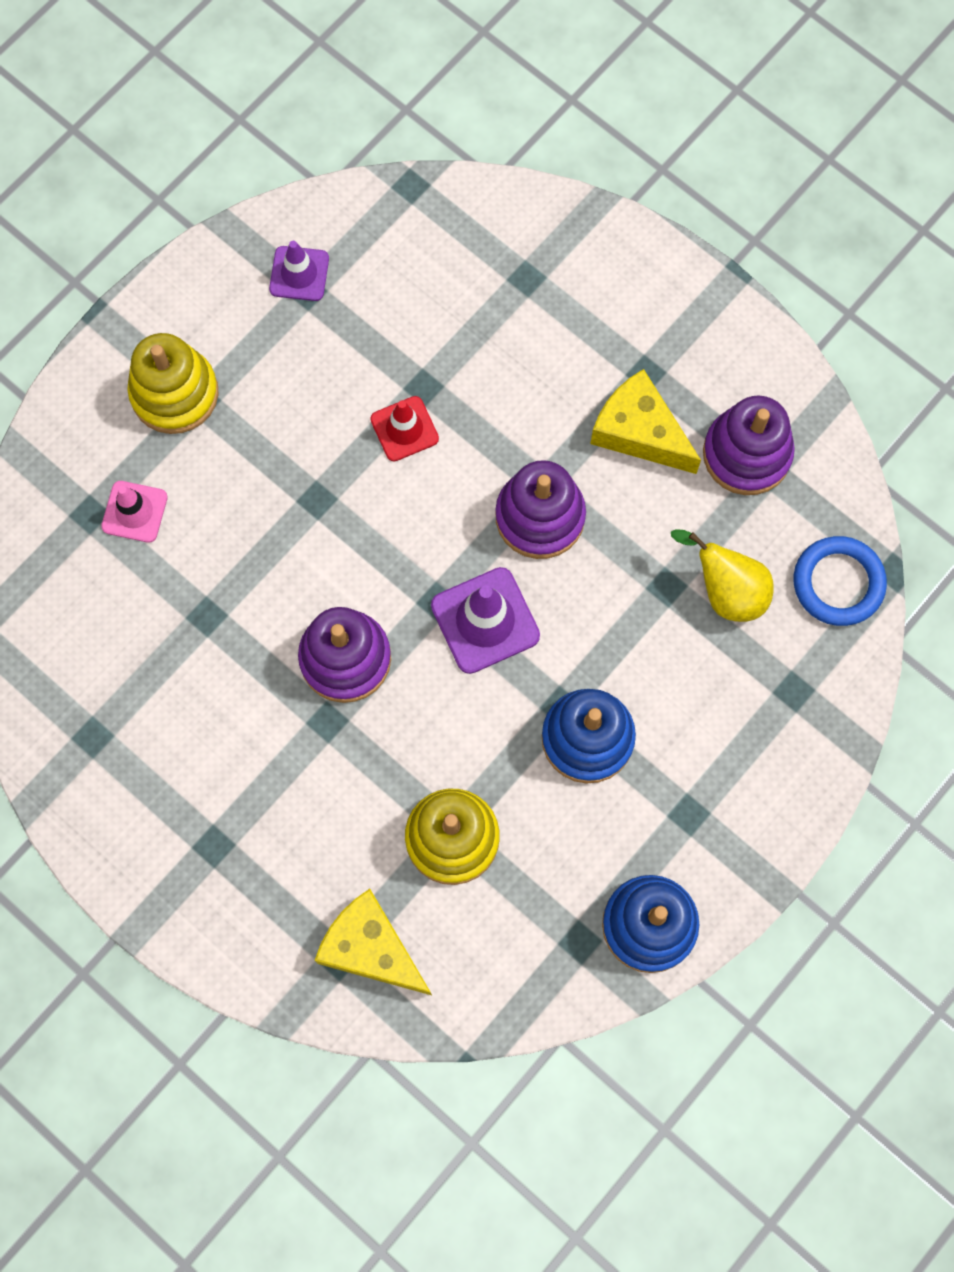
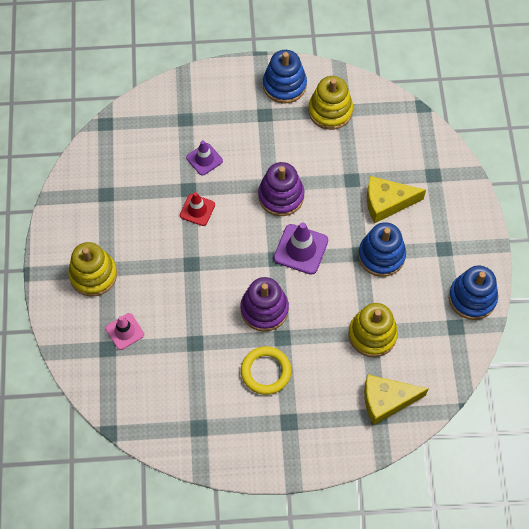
camera: 45 degrees left, 10 degrees down
(256, 747) = (266, 372): none -> yellow ring
(299, 274) = (96, 190): purple traffic cone -> purple traffic cone (204, 159)
(639, 432) = (284, 136): yellow cheese -> yellow cheese (387, 203)
(722, 354) = (284, 85): none -> blue stacking toy
(726, 591) = (374, 162): yellow pear -> none
(747, 454) = (330, 111): purple stacking toy -> yellow stacking toy
(838, 583) = (408, 126): blue ring -> none

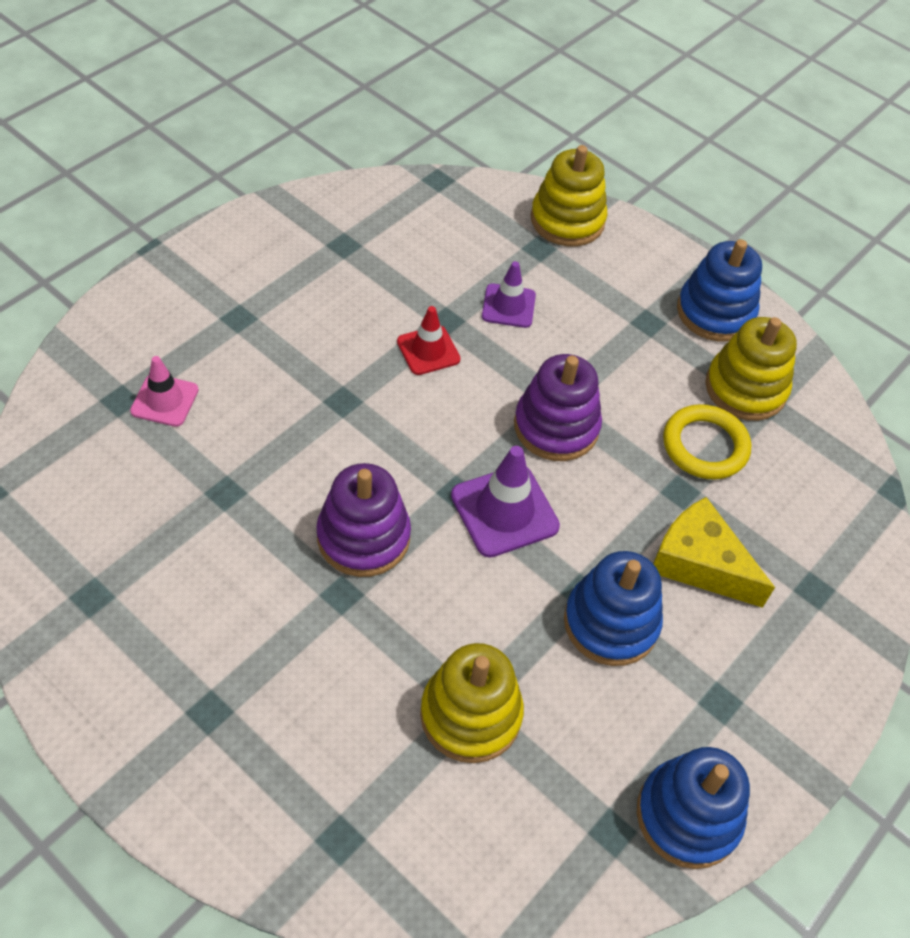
camera: 40 degrees right, 10 degrees down
(93, 275) = (215, 310): yellow stacking toy -> yellow stacking toy (567, 220)
(266, 372) = (265, 615): yellow ring -> yellow ring (705, 446)
(386, 401) = (378, 830): yellow cheese -> none

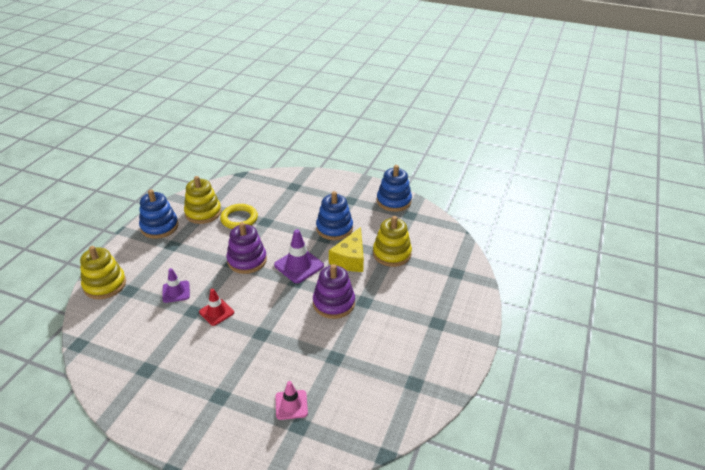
camera: 105 degrees left, 15 degrees down
(699, 563) = (297, 212): yellow cheese -> yellow cheese (350, 259)

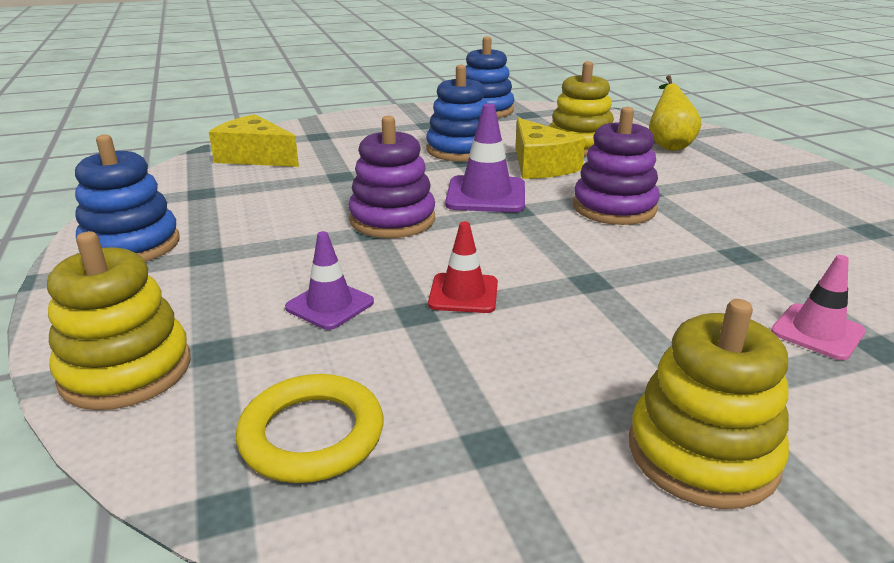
camera: 40 degrees left, 10 degrees down
(203, 213) = (202, 202): yellow stacking toy -> yellow stacking toy (702, 453)
(239, 219) = (287, 187): yellow ring -> yellow ring (312, 434)
(252, 191) = (255, 157): none -> yellow cheese
(434, 277) = (668, 145): none -> yellow pear

